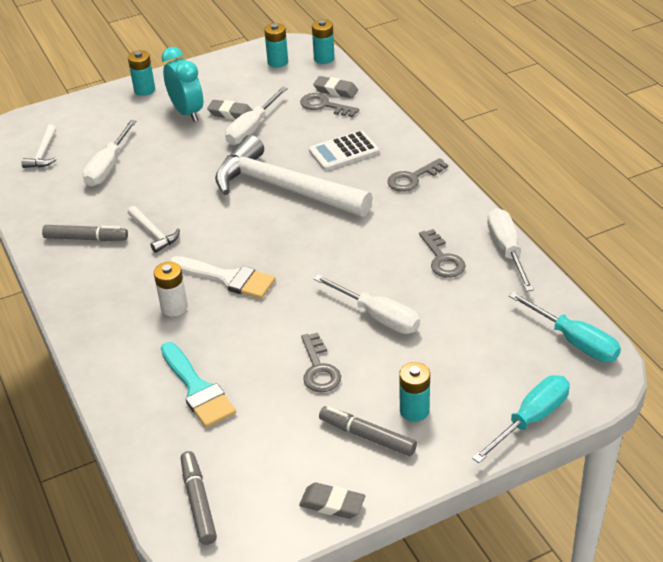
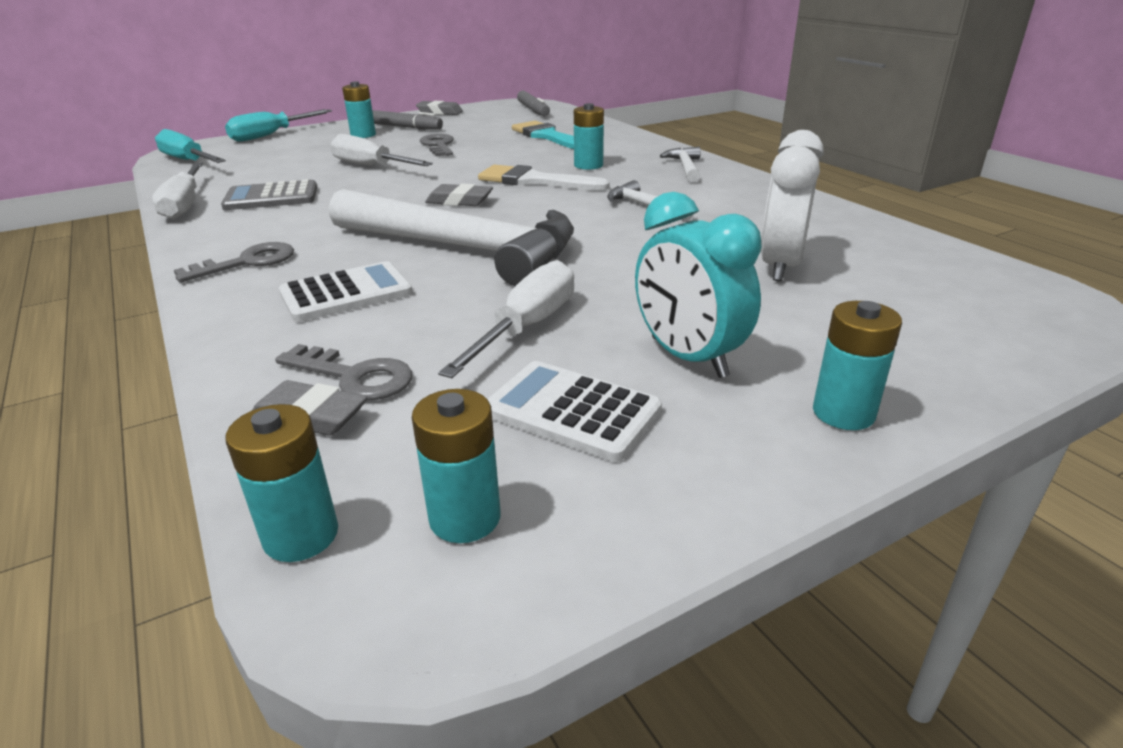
camera: 175 degrees right, 10 degrees down
(43, 153) = (928, 281): white hammer -> white hammer (685, 167)
(86, 238) = (735, 201): grey marker -> none
(108, 167) = (780, 266): white screwdriver -> white clock
(174, 307) = (588, 165): white battery -> turquoise battery
(230, 113) = (582, 356): grey eraser -> grey eraser (459, 201)
(240, 91) = (572, 411): none -> white calculator
(442, 259) = (271, 197): grey key -> grey calculator

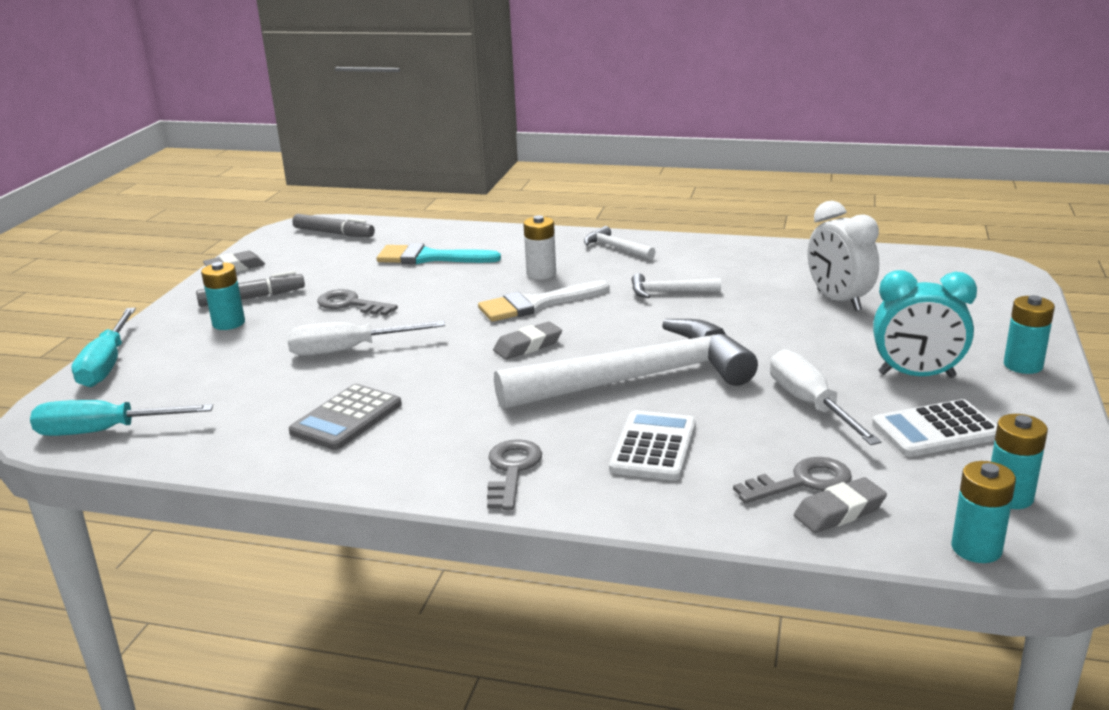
camera: 45 degrees left, 5 degrees down
(185, 205) = (276, 465): white screwdriver -> none
(588, 165) = (541, 273): turquoise battery -> white battery

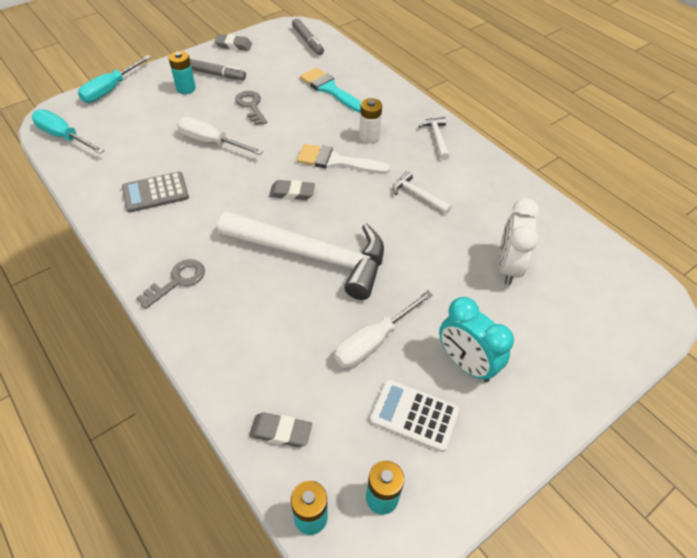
camera: 35 degrees right, 25 degrees up
(653, 447) = (256, 313): white calculator -> none
(802, 482) = (291, 396): grey key -> none
(810, 404) = (373, 341): white screwdriver -> white screwdriver turned 150 degrees counterclockwise
(1023, 365) = (546, 404): turquoise battery -> none

